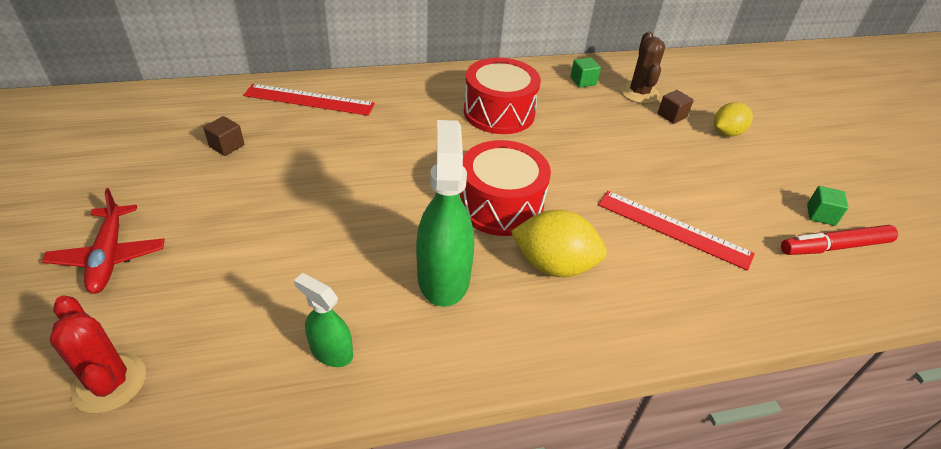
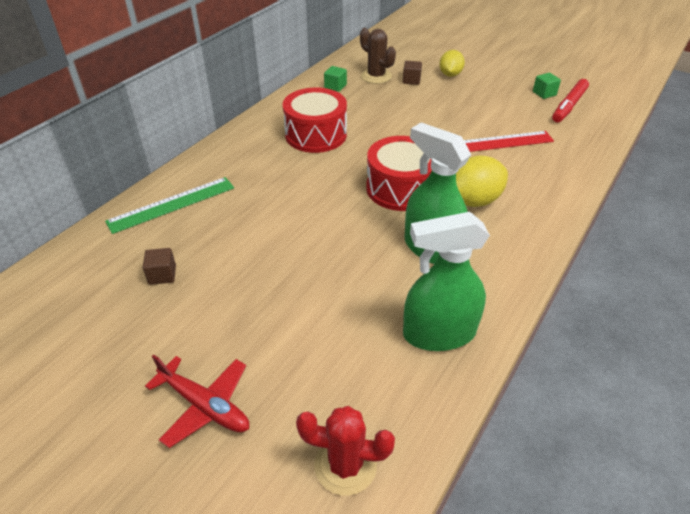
camera: 40 degrees left, 0 degrees up
(309, 100) = (172, 204): red ruler -> green ruler
(331, 351) = (438, 333): green spray bottle -> green spray bottle, size x1.83

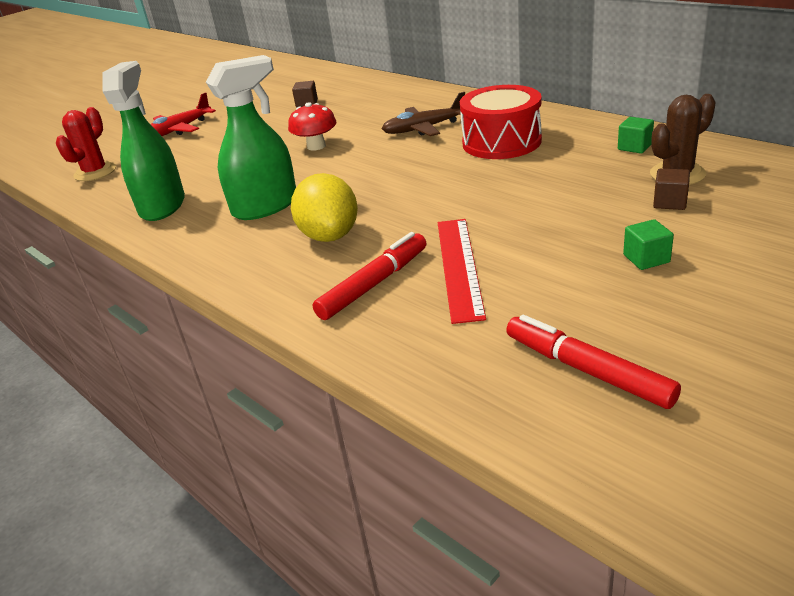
camera: 105 degrees right, 10 degrees down
(172, 204) = (393, 95): green ruler -> none
(275, 175) = (424, 128): none -> brown plane
(300, 240) = (316, 146): none -> red mushroom
(400, 188) = (374, 191): red drum -> none
(450, 75) = (704, 239): yellow lemon -> none
(527, 172) = (374, 284): none -> red marker
(544, 93) = (642, 344): green cube -> green cube (646, 259)

